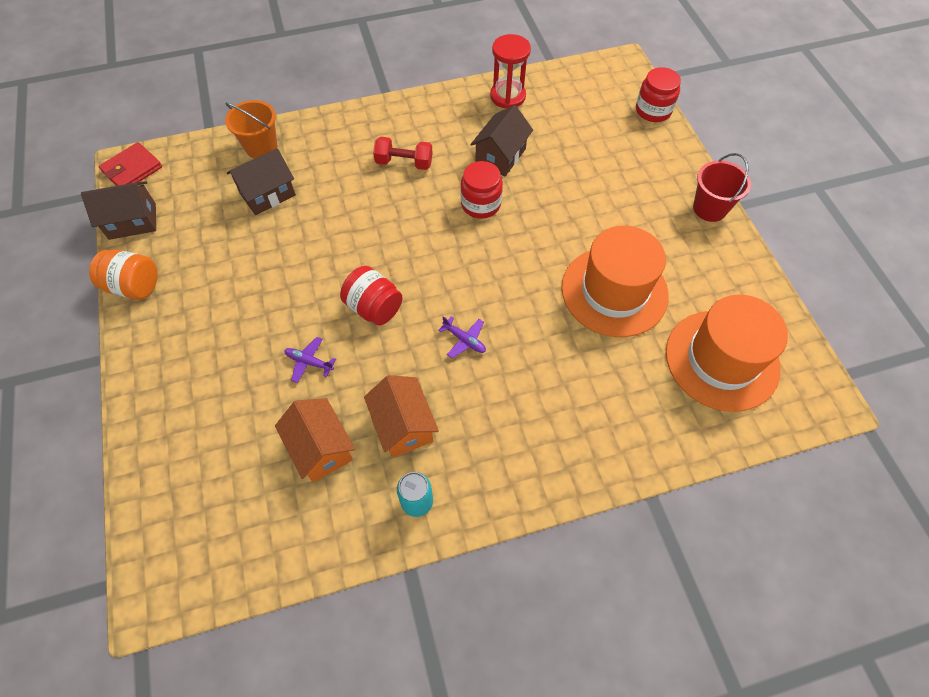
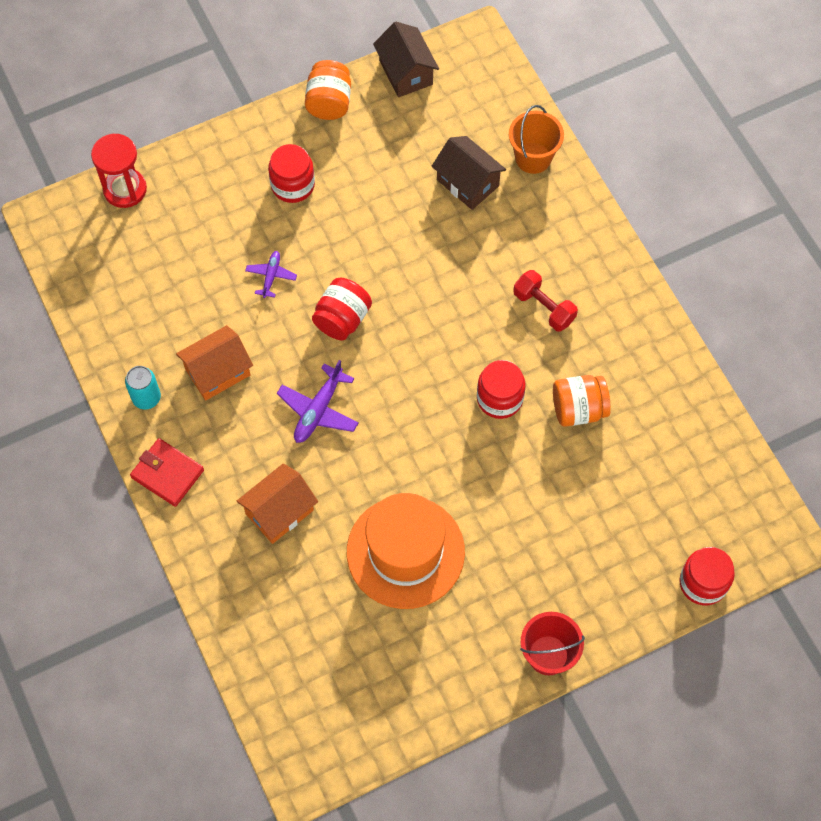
camera: 80 degrees right, 5 degrees up
(132, 169) = (473, 47): red wallet -> red wallet (167, 474)
(213, 329) = (293, 185): none -> red jar
(321, 448) = (186, 308): orange house -> orange house (279, 512)
(404, 162) = (544, 307): red dumbbell -> red dumbbell turned 45 degrees counterclockwise
(464, 340) = (318, 410): purple plane -> purple plane, size x1.64
(500, 156) = (578, 409): brown house -> orange jar
(507, 96) = (683, 403): red hourglass -> red hourglass (125, 189)
(722, 360) = (337, 667): orange hat -> none

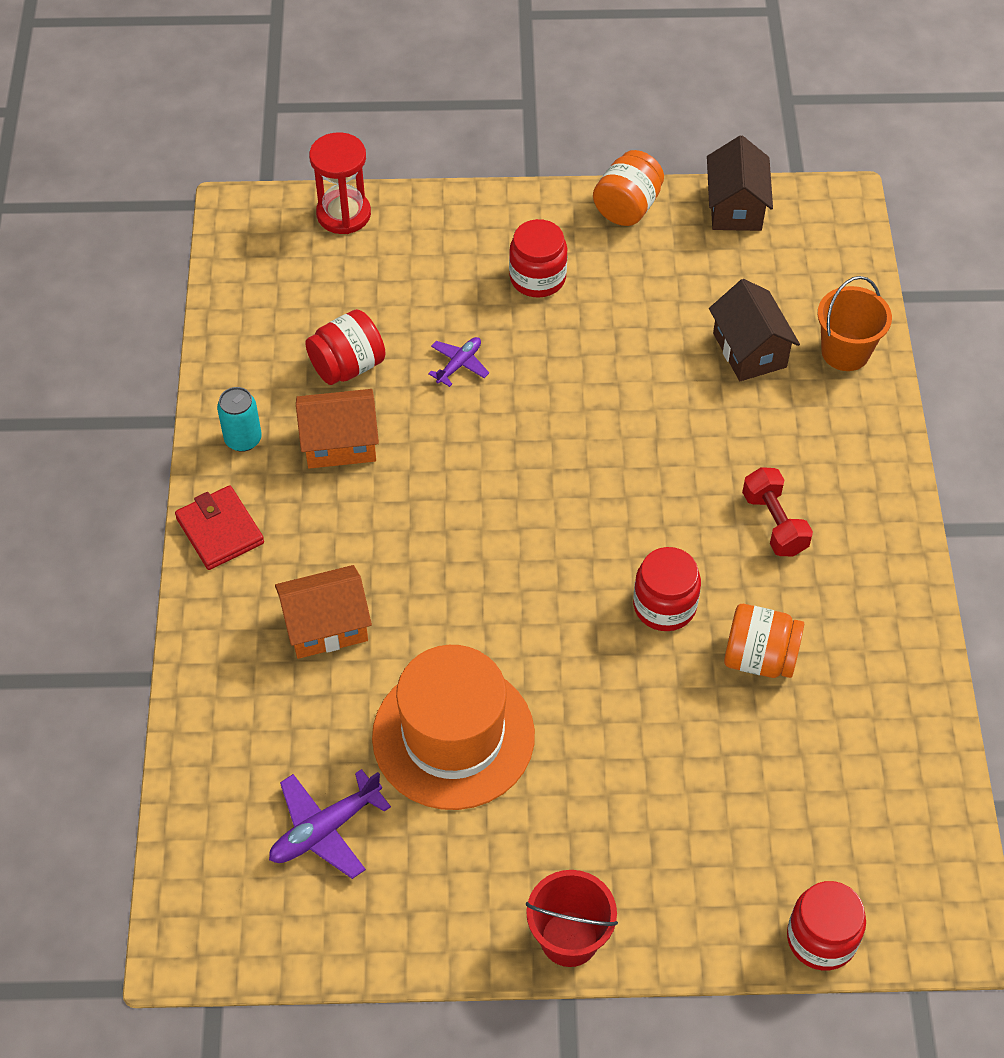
camera: 25 degrees right, 10 degrees down
(318, 410) = (435, 531): purple plane -> purple plane (325, 829)
(342, 319) = (518, 442): red jar -> red jar (347, 366)

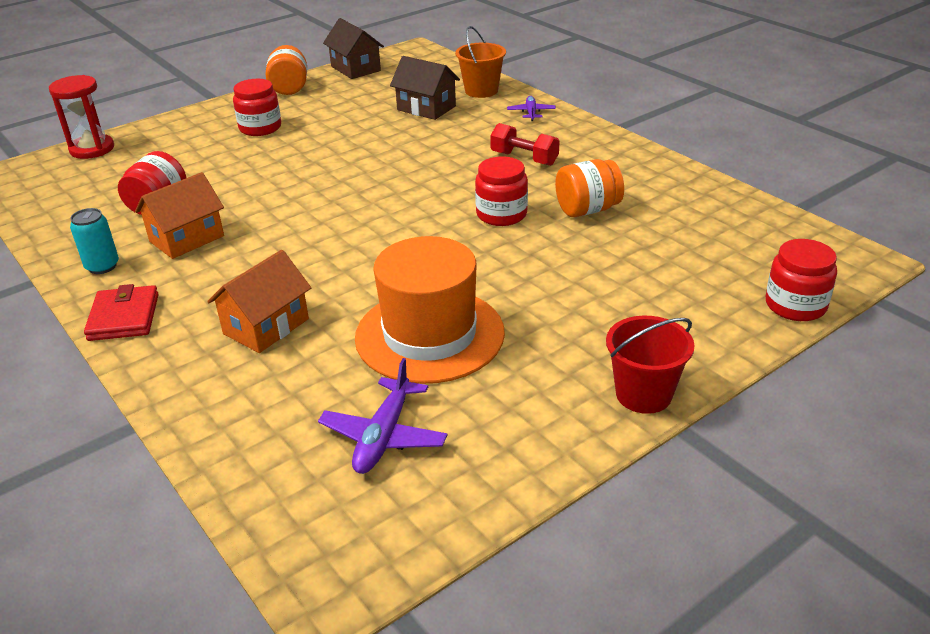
camera: 35 degrees left, 20 degrees down
(220, 530) = (124, 317): red wallet -> red wallet turned 60 degrees clockwise
(459, 364) = (243, 176): purple plane -> purple plane (531, 113)

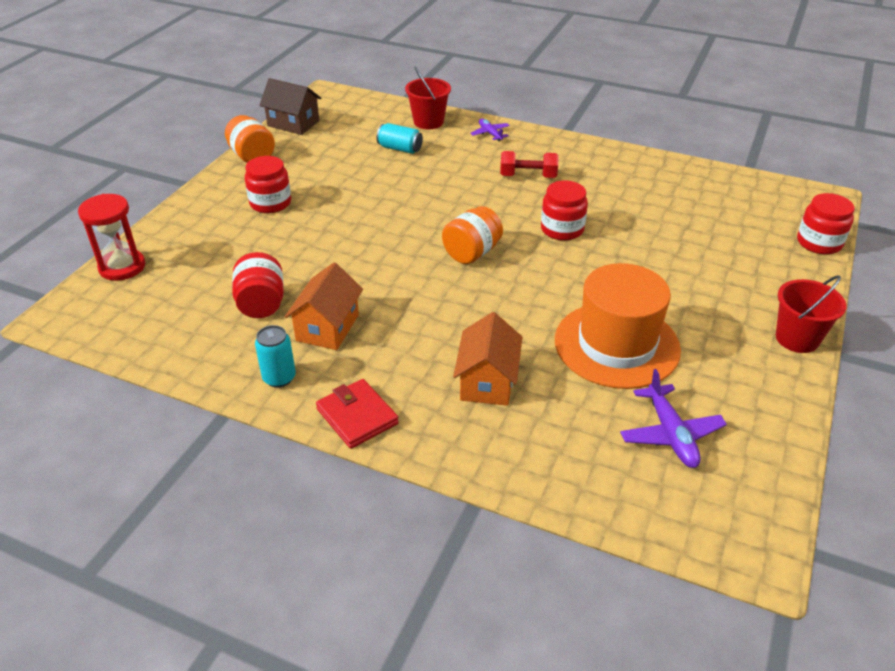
camera: 30 degrees left, 5 degrees up
(426, 108) = (400, 149): brown house -> turquoise can
(481, 91) = (428, 122): orange bucket -> red bucket
(587, 210) = (619, 208): orange jar -> orange jar (472, 253)

